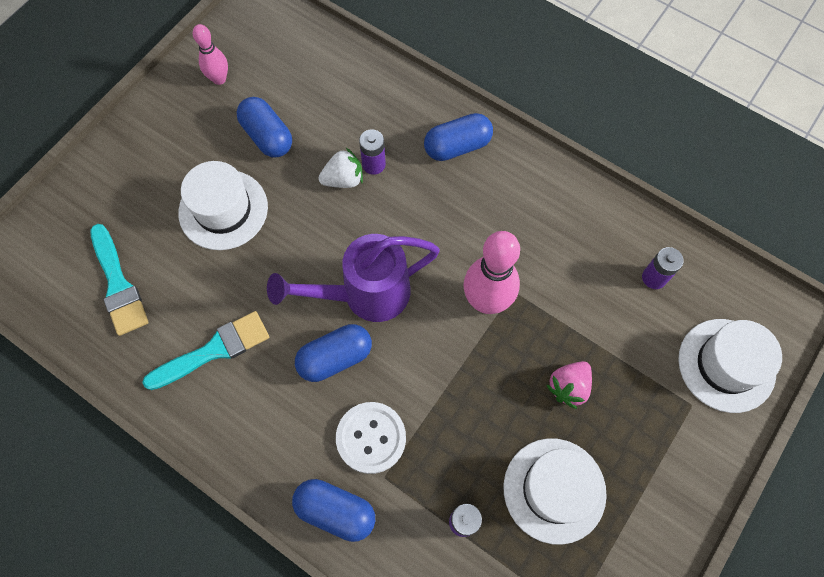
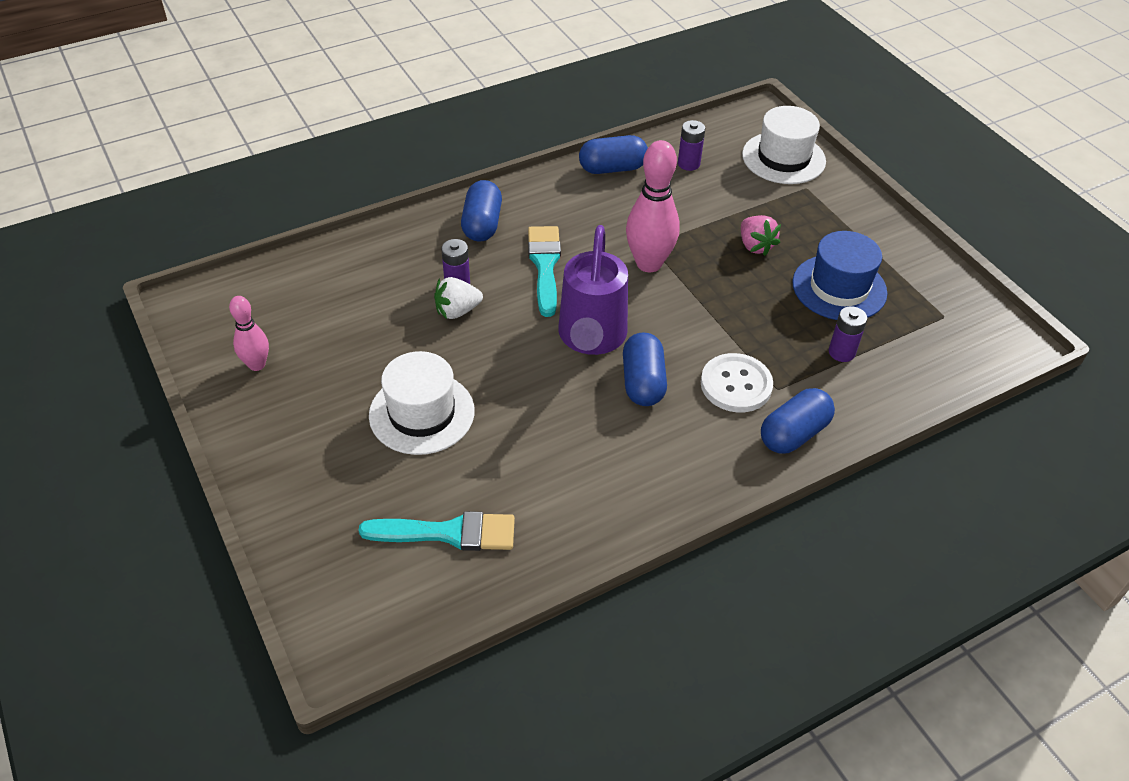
camera: 65 degrees left, 20 degrees down
(213, 350) = (579, 473): turquoise brush -> turquoise brush (545, 266)
(267, 136) = (362, 350): blue capsule -> blue capsule (612, 168)
(343, 179) = (457, 311): white strawberry -> white strawberry turned 120 degrees counterclockwise
(554, 490) = (839, 288): white hat -> blue hat

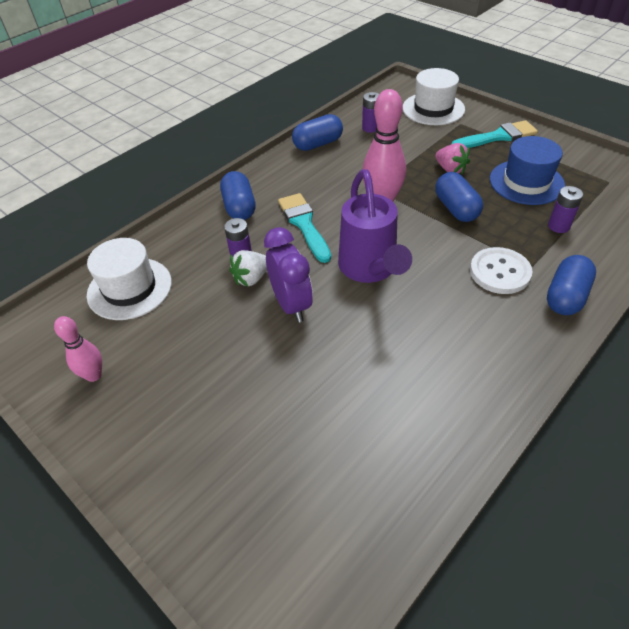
camera: 15 degrees left, 0 degrees up
(422, 413) = (262, 373): white hat -> white hat (129, 288)
(447, 533) = (337, 478): turquoise brush -> turquoise brush (497, 137)
(486, 352) = (291, 304): none -> purple clock
(642, 382) = (429, 291): blue capsule -> blue capsule (456, 208)

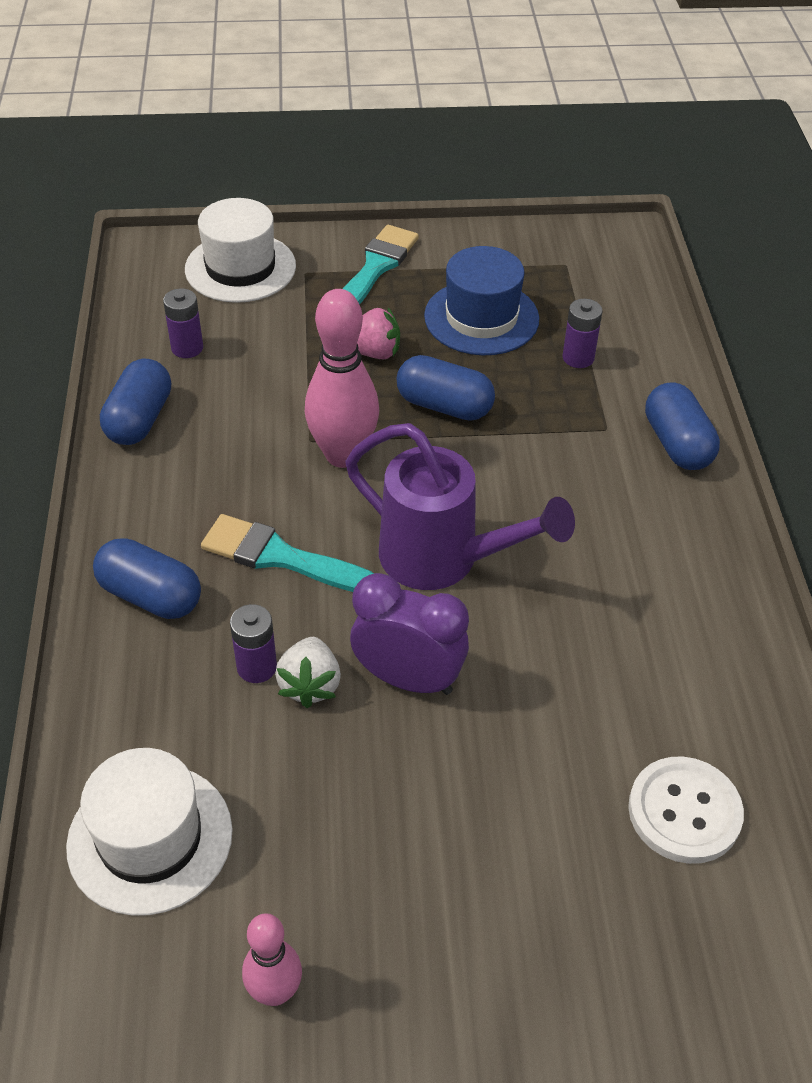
camera: 50 degrees left, 0 degrees up
(500, 272) = (584, 460): white button -> white button (684, 812)

